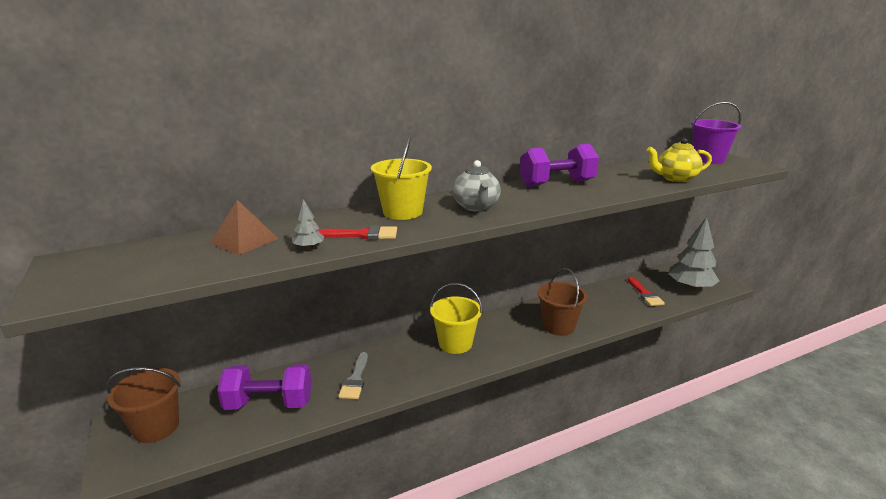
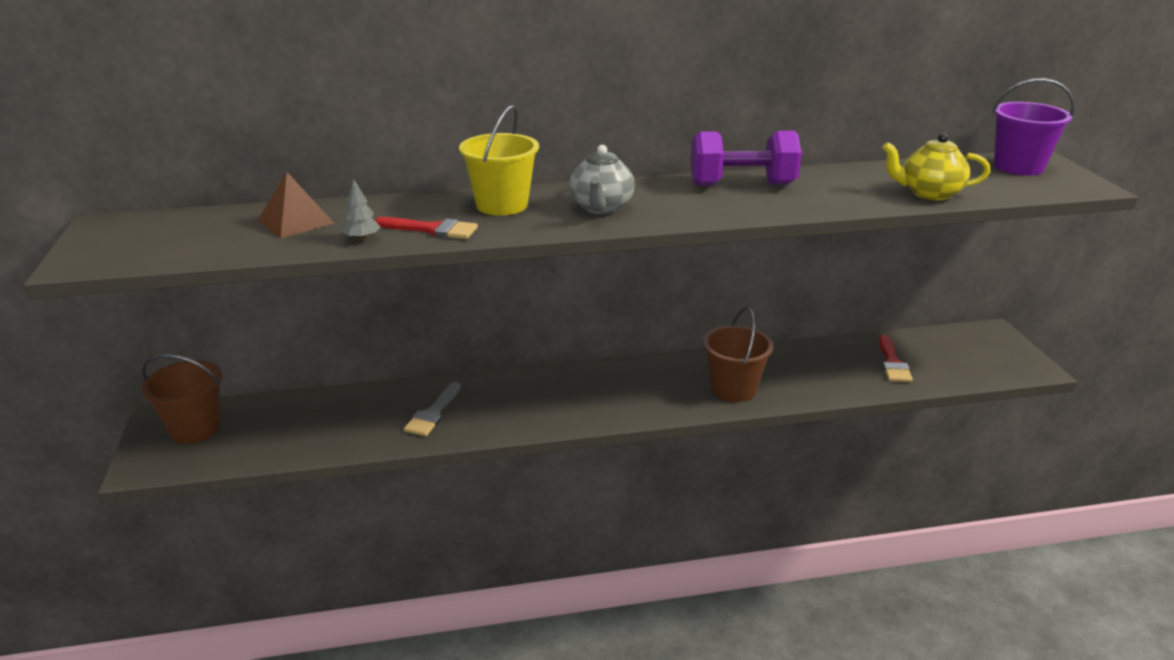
camera: 15 degrees right, 5 degrees up
(269, 404) = (323, 424): purple dumbbell -> none
(455, 343) = (579, 390): yellow bucket -> none
(690, 287) = (972, 363): grey tree -> none

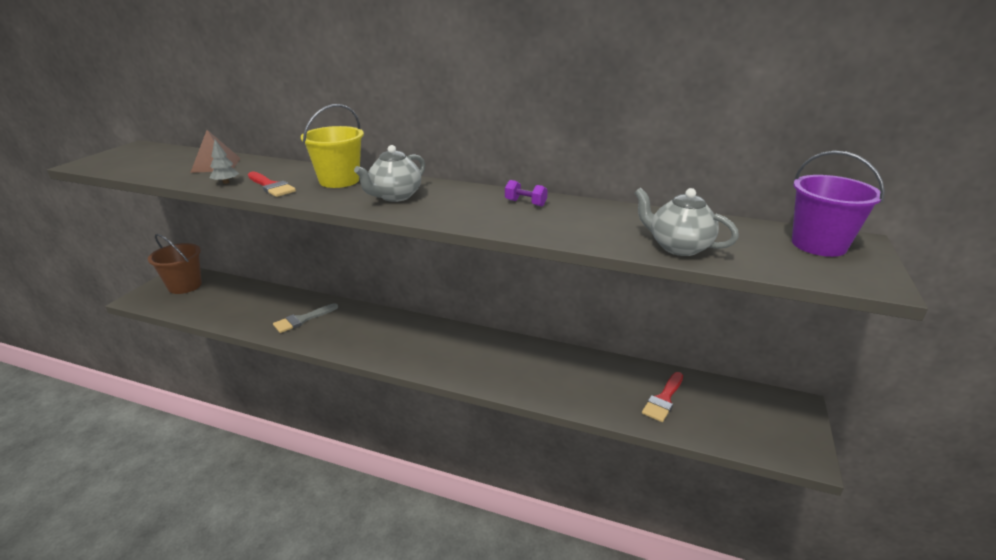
camera: 30 degrees right, 0 degrees up
(733, 389) = (507, 373): brown bucket -> none
(742, 184) = (525, 203): purple dumbbell -> purple dumbbell, size x0.44
(929, 193) = (678, 247): yellow teapot -> grey teapot

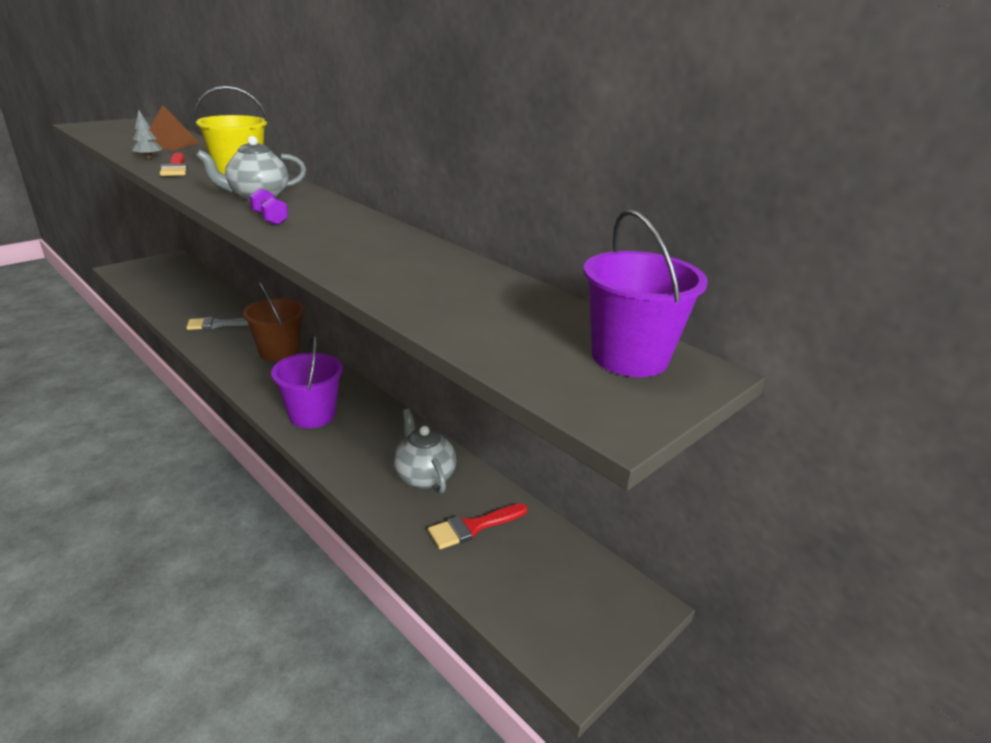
camera: 25 degrees right, 0 degrees up
(185, 286) = (164, 268): brown bucket -> brown bucket (279, 351)
(470, 365) = (312, 415): none -> purple bucket
(525, 203) = (367, 230): purple dumbbell -> purple dumbbell (270, 219)
(678, 247) = (439, 310): grey teapot -> grey teapot (424, 476)

